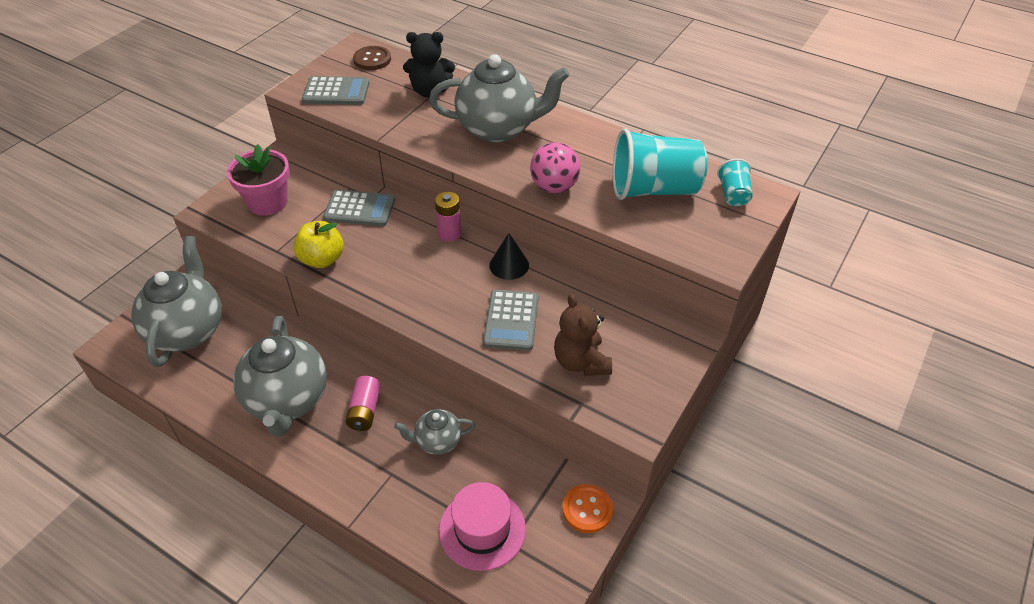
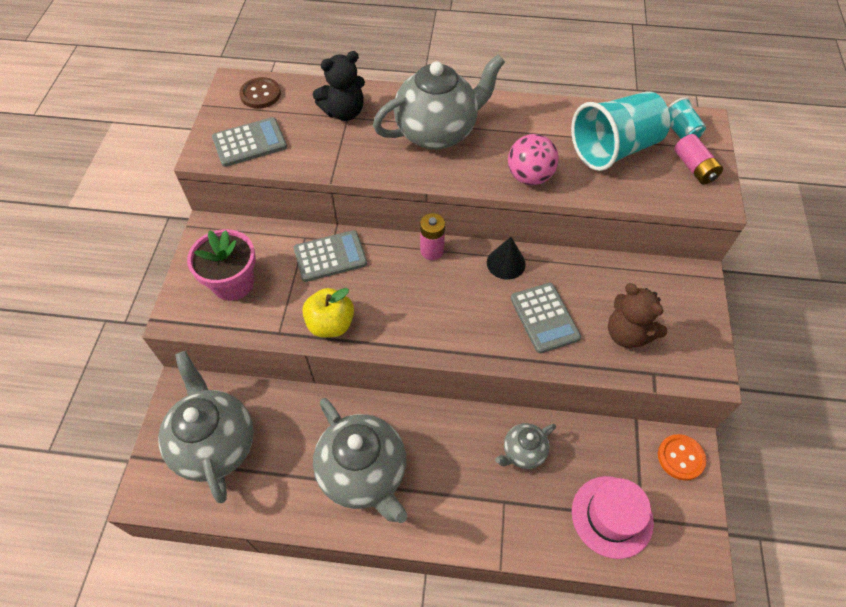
camera: 25 degrees left, 10 degrees up
(365, 410) = (441, 451): pink battery -> pink battery (694, 168)

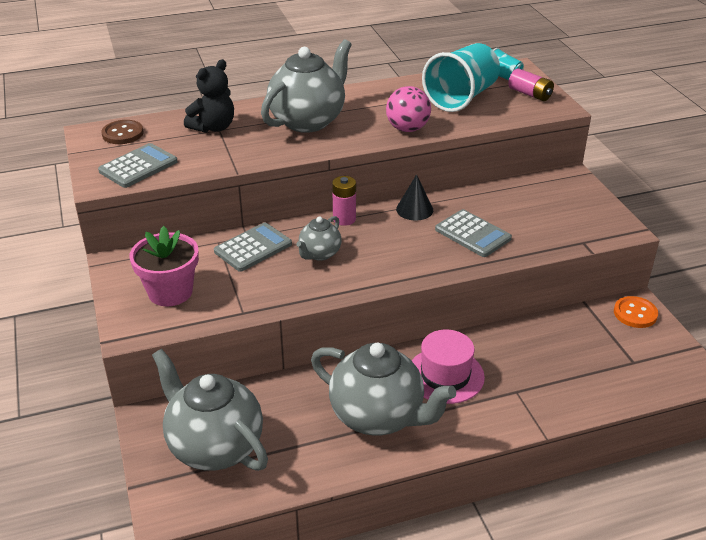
camera: 25 degrees left, 20 degrees down
(331, 324) = (288, 292): yellow apple -> none
(523, 452) = (508, 353): grey teapot -> grey teapot (319, 254)
(612, 516) = (610, 369): pink hat -> pink hat (445, 375)
(627, 334) = (545, 225): brown teddy bear -> none

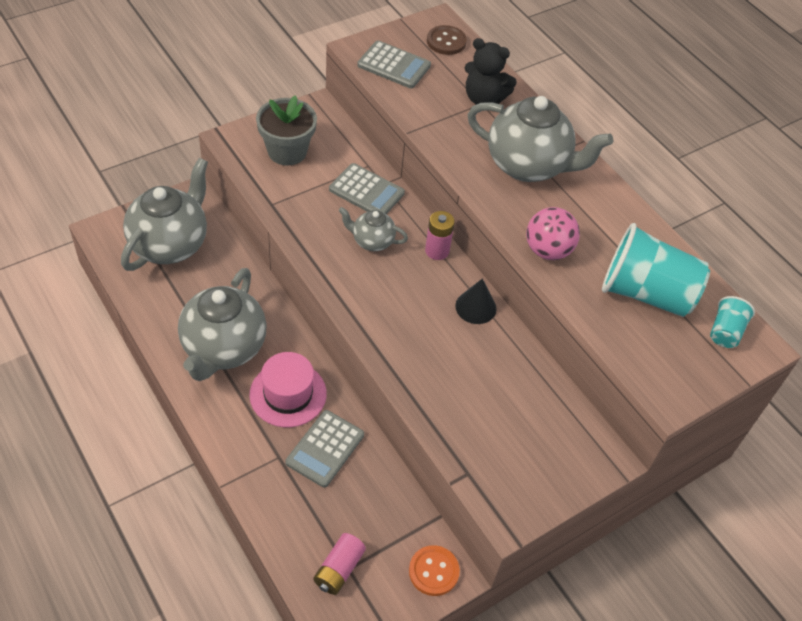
camera: 70 degrees right, 15 degrees up
(170, 292) = (287, 151): pink flower pot -> grey flower pot
(473, 234) = (447, 364): grey calculator -> grey calculator (325, 449)
(530, 94) = (691, 363): pink battery -> pink battery (339, 569)

